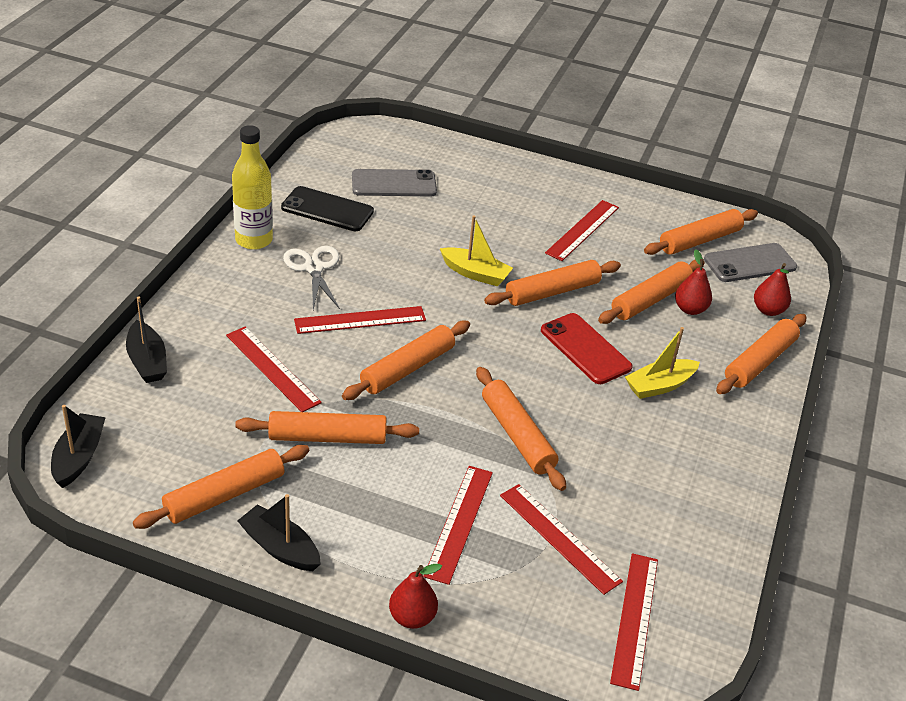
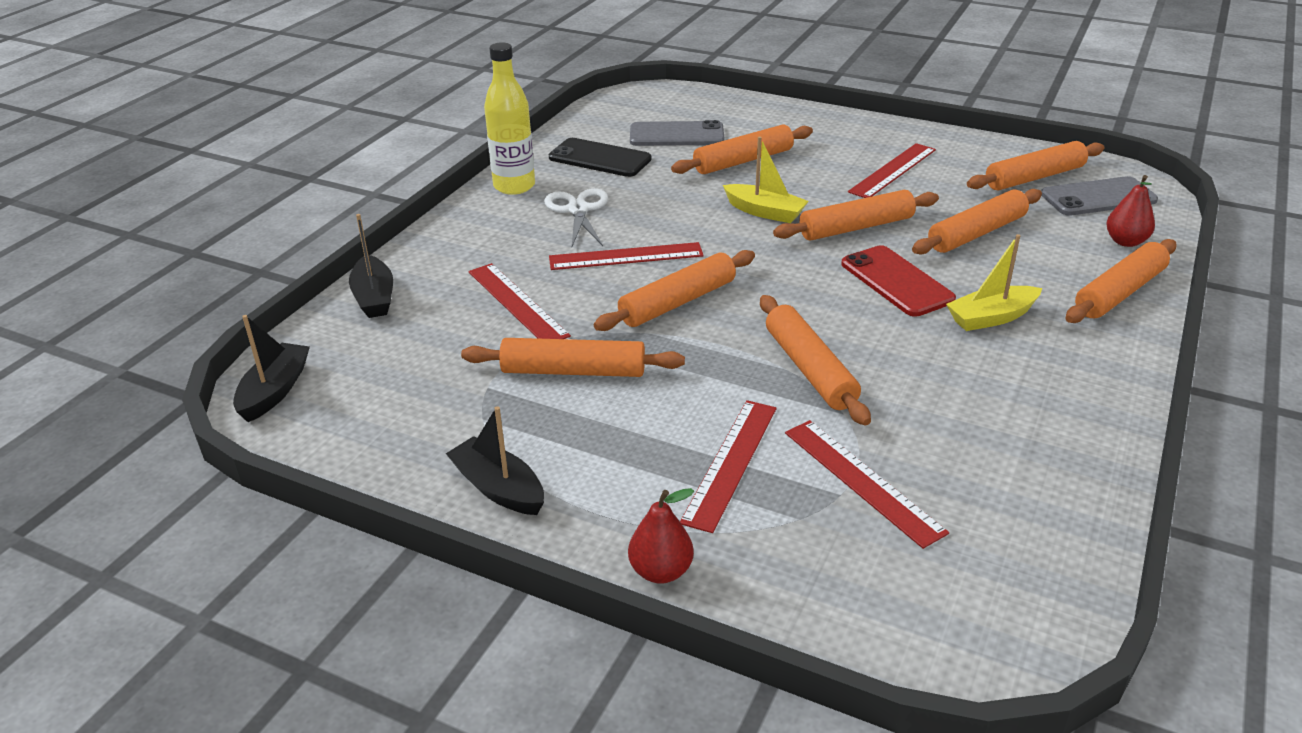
camera: 10 degrees right, 5 degrees down
(224, 495) = (439, 431): orange rolling pin -> orange rolling pin (743, 161)
(634, 619) = (967, 579): red ruler -> none
(690, 309) = (1026, 242): red pear -> none

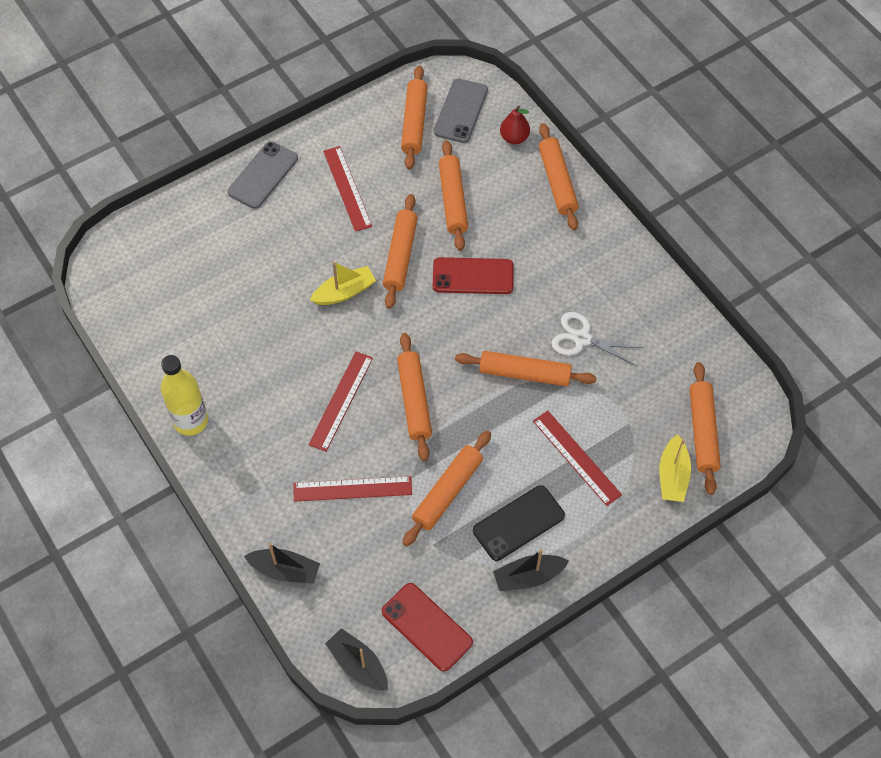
camera: 60 degrees left, 25 degrees up
(361, 425) = (427, 627): none -> red phone
(578, 210) = (258, 397): white scissors -> white scissors (582, 338)
(600, 158) = (190, 346): black phone -> black phone (518, 523)
(661, 571) = (633, 531): red pear -> none
(676, 135) = (193, 279): grey phone -> grey phone (263, 175)
(743, 161) = (266, 262): orange rolling pin -> orange rolling pin (702, 432)
(862, 481) = (625, 408): red ruler -> none
(991, 317) = (538, 257): yellow boat -> yellow boat (673, 475)

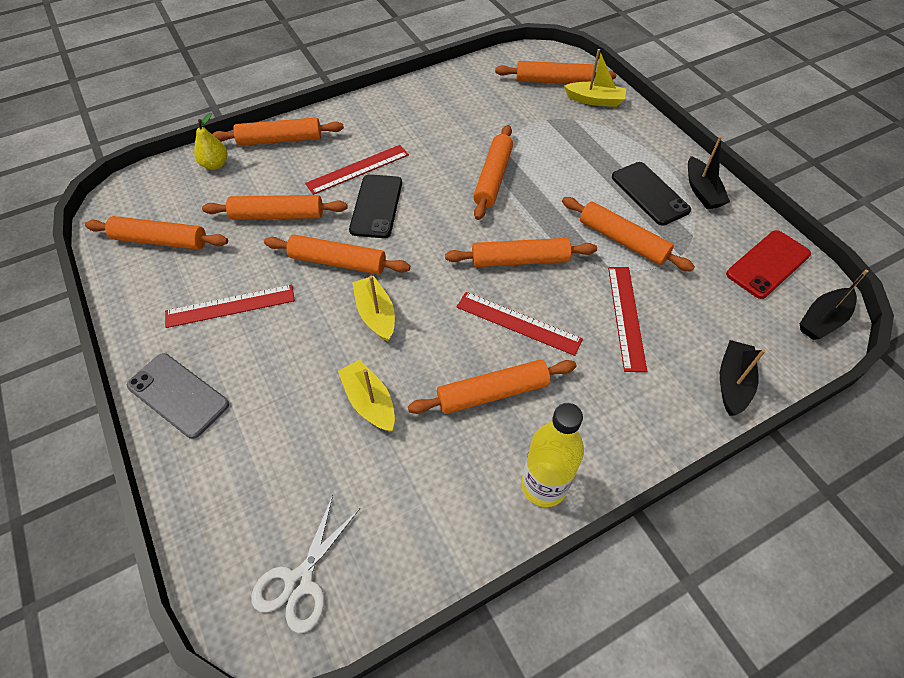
camera: 85 degrees left, 5 degrees down
(260, 298) = (369, 402): none -> yellow boat
(270, 383) = (492, 393): none -> orange rolling pin
(460, 111) = (162, 202): grey phone -> none
(473, 276) = (376, 206): red phone -> black phone
(514, 138) = (215, 164): red pear -> yellow pear
(576, 457) = (580, 152): red ruler -> red ruler (357, 169)
(582, 338) = (459, 138): white scissors -> white scissors (299, 582)

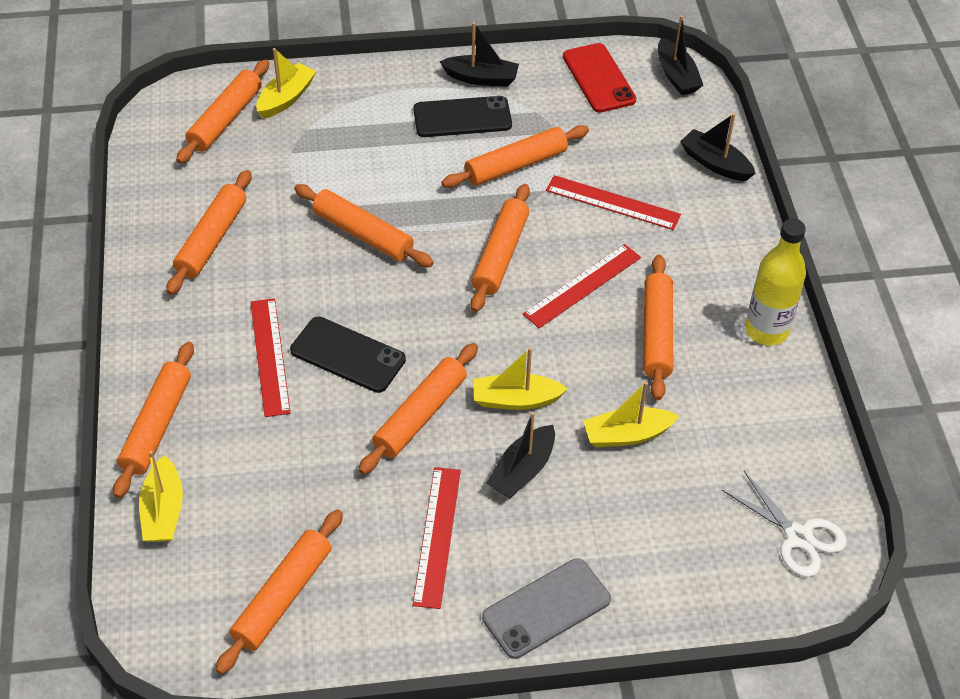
camera: 70 degrees left, 5 degrees down
(215, 164) = (163, 511): yellow pear -> yellow boat
(278, 215) = (307, 458): orange rolling pin -> orange rolling pin (212, 239)
(307, 339) = (522, 470): none -> black boat

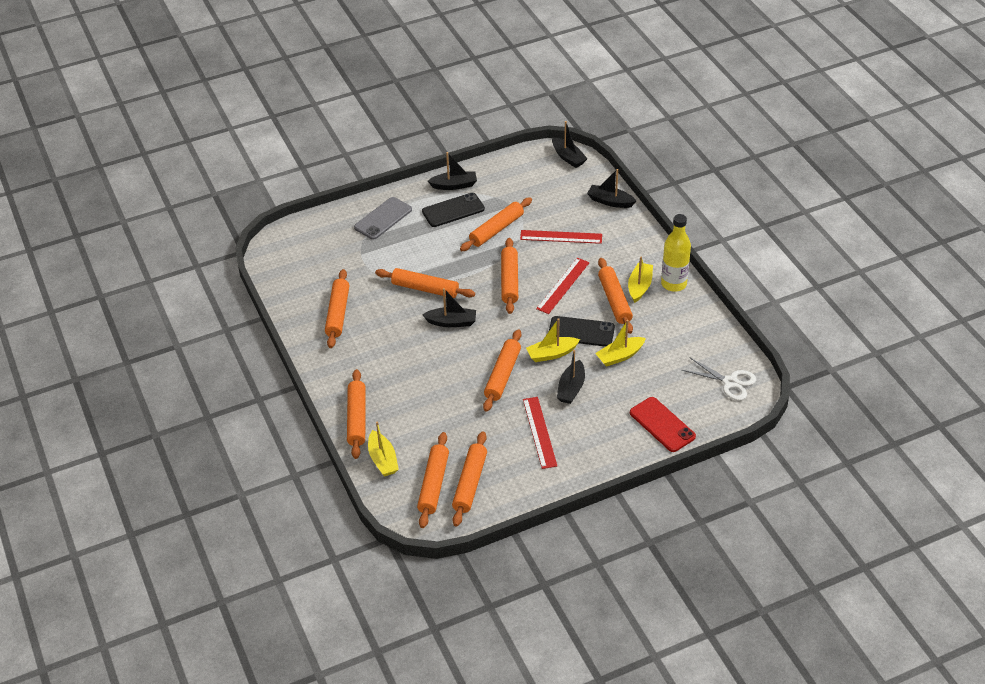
camera: 15 degrees left, 5 degrees down
(225, 119) = (311, 245): orange rolling pin -> orange rolling pin (433, 484)
(269, 356) = (403, 367): red ruler -> none
(286, 98) = (342, 224): yellow boat -> yellow boat (639, 287)
(348, 355) = (447, 355): black phone -> black phone (581, 332)
(379, 301) = (451, 322): none -> black boat
(546, 608) = (613, 451): grey phone -> grey phone (383, 218)
(598, 78) = (523, 169): red phone -> red phone (662, 425)

